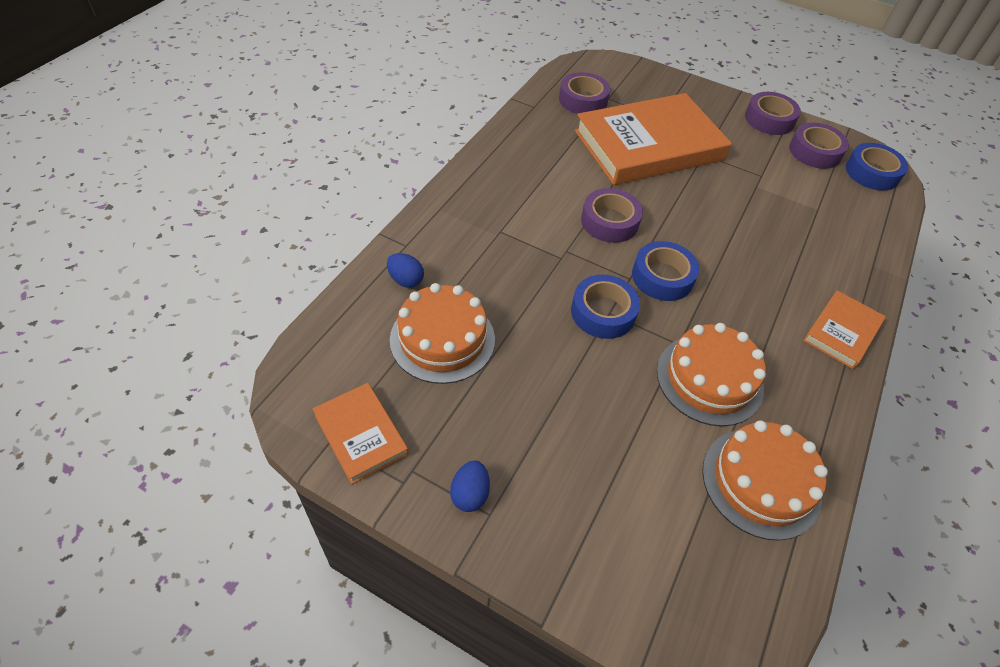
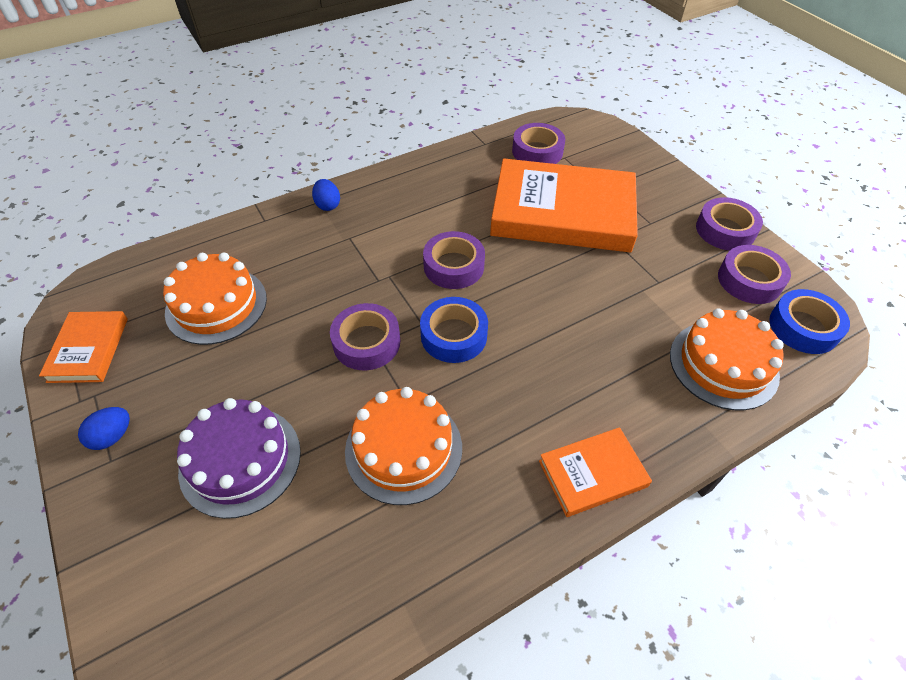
camera: 35 degrees right, 0 degrees up
(406, 280) = (236, 247): blue egg -> blue egg (328, 205)
(599, 453) = (240, 460): none -> purple cake
(603, 312) = (366, 342): blue tape -> purple tape
(761, 482) = (355, 571): orange cake -> orange cake (723, 364)

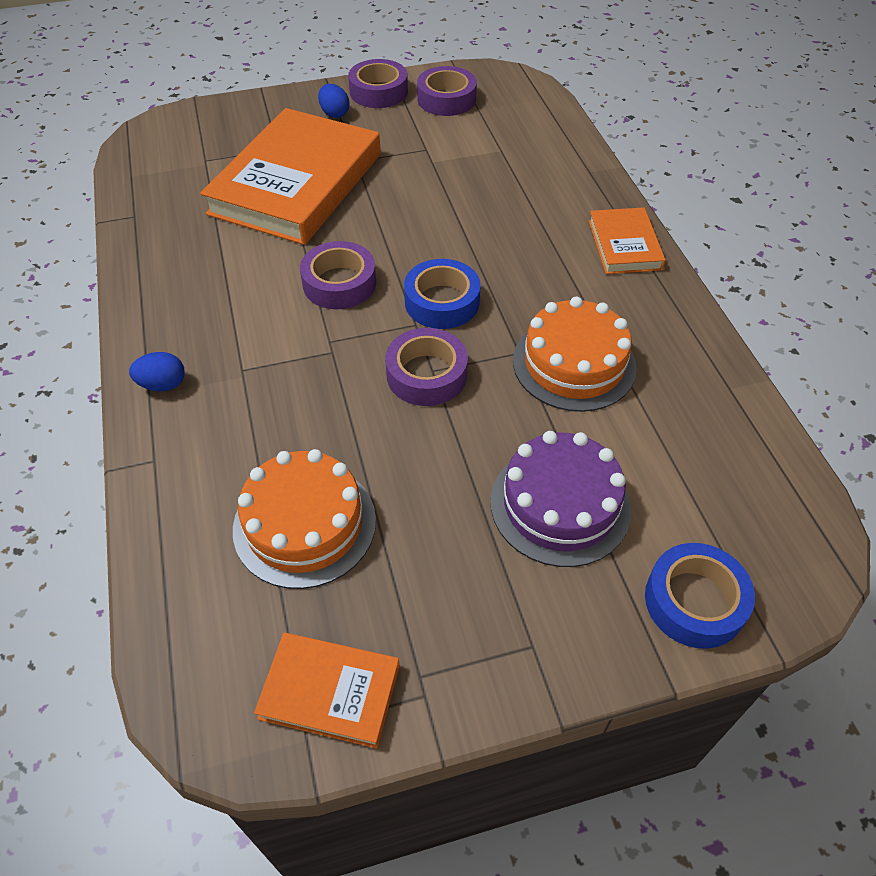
camera: 75 degrees left, 0 degrees up
(112, 436) = (496, 645): blue egg -> blue egg (334, 113)
(537, 151) = (180, 177): purple tape -> none
(723, 364) = (533, 142): orange cake -> none
(803, 327) = (509, 90): blue tape -> blue tape (694, 601)

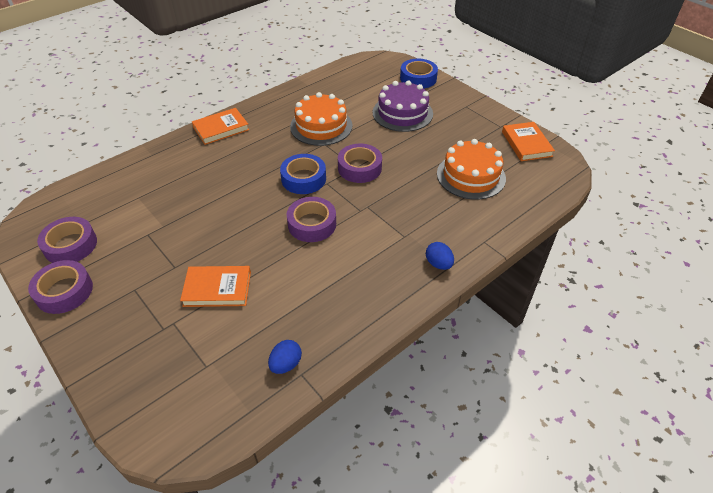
camera: 115 degrees left, 5 degrees down
(297, 184) = (217, 288): orange book -> orange book, size x0.48
(334, 113) = (107, 307): blue egg -> blue egg (286, 364)

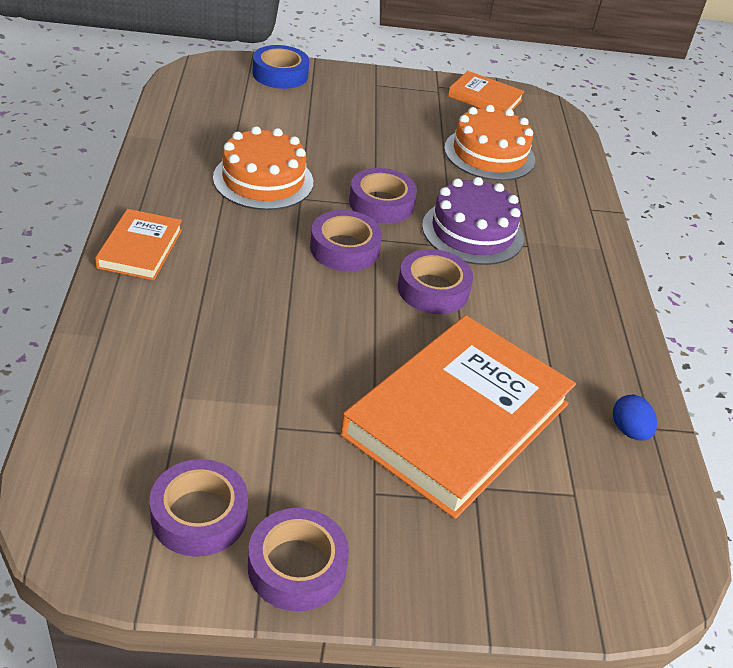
camera: 55 degrees left, 5 degrees down
(217, 288) = (457, 419): orange book -> orange book, size x2.09
(303, 179) = (344, 249): blue tape -> purple tape
(402, 113) = (327, 121): purple cake -> purple cake (472, 232)
(438, 264) = (591, 252): blue egg -> none

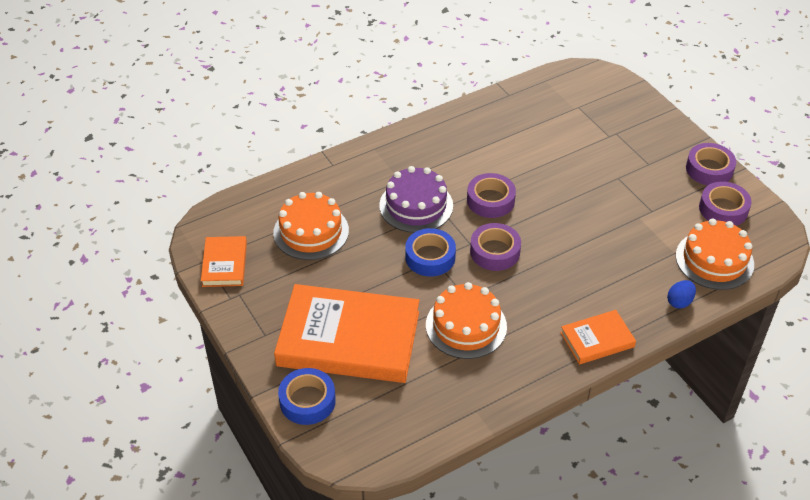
camera: 115 degrees left, 5 degrees up
(124, 428) = (714, 260): none -> orange cake
(381, 203) = (430, 257): purple tape -> blue tape
(457, 419) = (576, 156): orange book -> orange book (348, 339)
(629, 431) = (519, 101): blue egg -> blue egg (679, 302)

